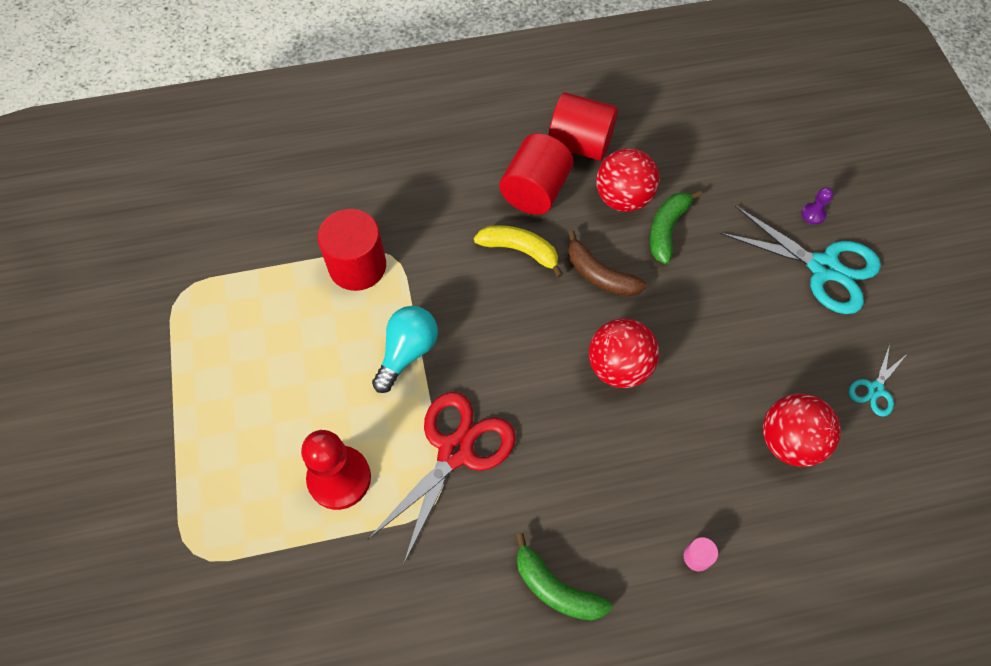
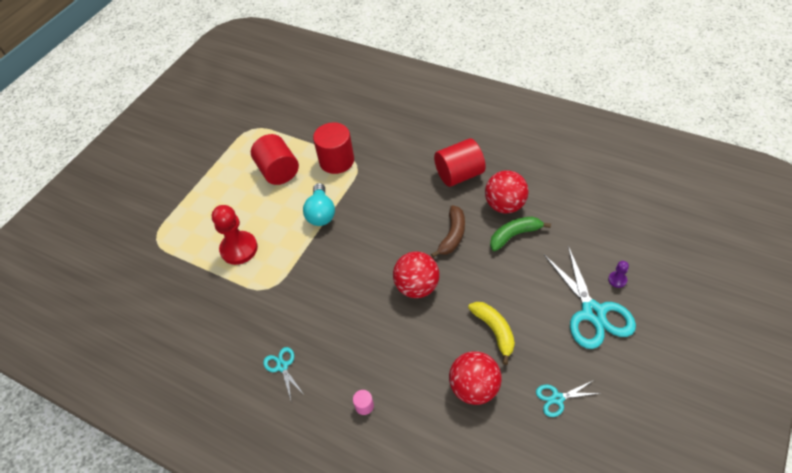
camera: 45 degrees right, 10 degrees down
(407, 352) = (321, 213): turquoise light bulb -> turquoise light bulb turned 105 degrees clockwise
(455, 451) = (299, 272): red scissors -> none
(520, 250) = (422, 199): yellow banana -> yellow banana (494, 331)
(555, 588) = (282, 366): green banana -> turquoise scissors
(580, 144) = (508, 164): red cylinder -> red cylinder (278, 171)
(599, 275) = (452, 235): brown banana -> brown banana turned 150 degrees counterclockwise

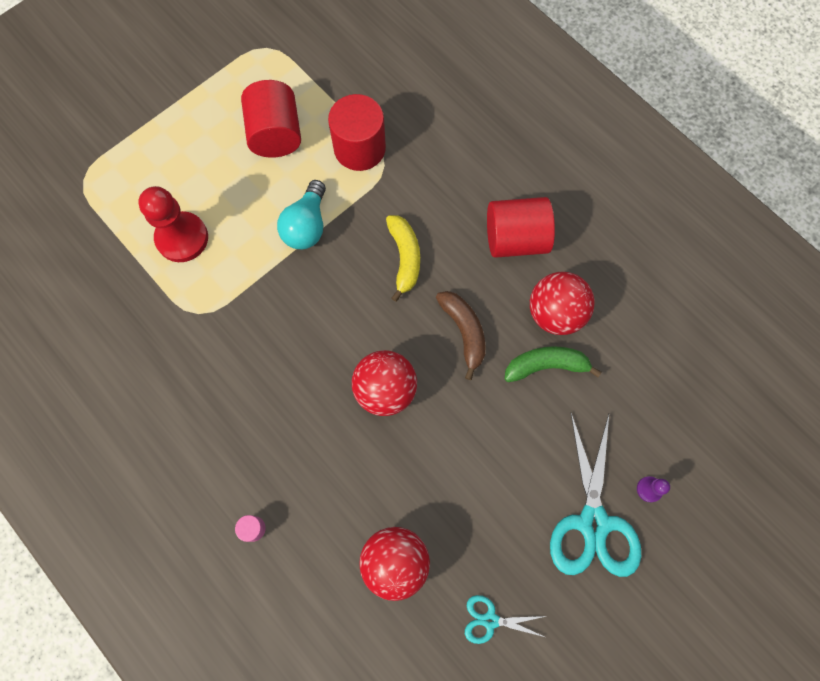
camera: 15 degrees right, 20 degrees up
(282, 366) = (175, 433): turquoise scissors -> none
(452, 235) = (464, 332): brown banana -> brown banana turned 60 degrees counterclockwise
(494, 331) = (455, 495): yellow banana -> yellow banana (404, 258)

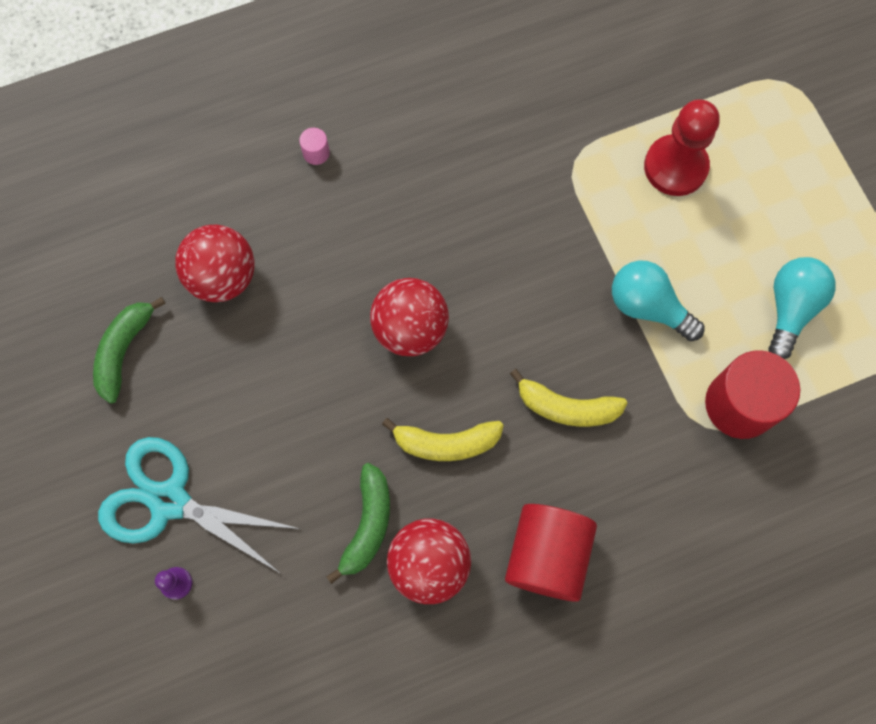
camera: 110 degrees right, 0 degrees up
(276, 134) = (790, 309): red cylinder -> turquoise light bulb
(464, 332) = (446, 443): brown banana -> yellow banana
(490, 620) = (124, 351): turquoise scissors -> green banana

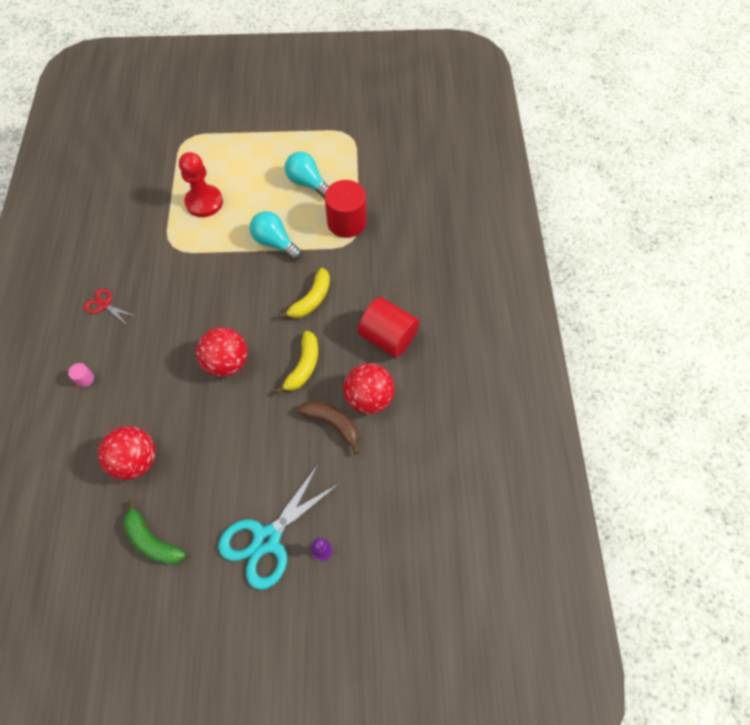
camera: 70 degrees left, 10 degrees down
(368, 524) = (332, 424): green banana -> brown banana
(437, 118) = (104, 305): none -> red scissors
(647, 307) = (275, 243): turquoise light bulb -> turquoise light bulb turned 75 degrees clockwise

